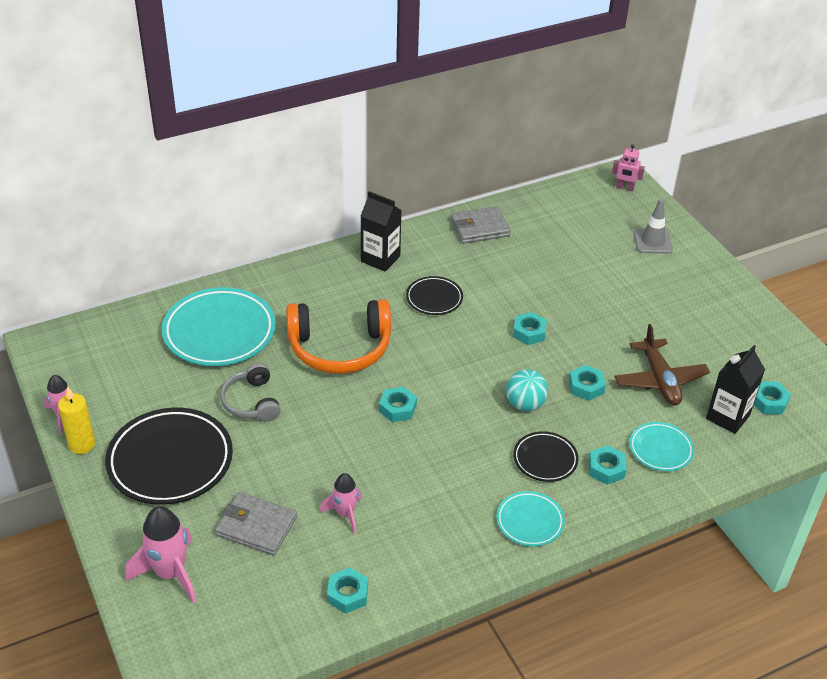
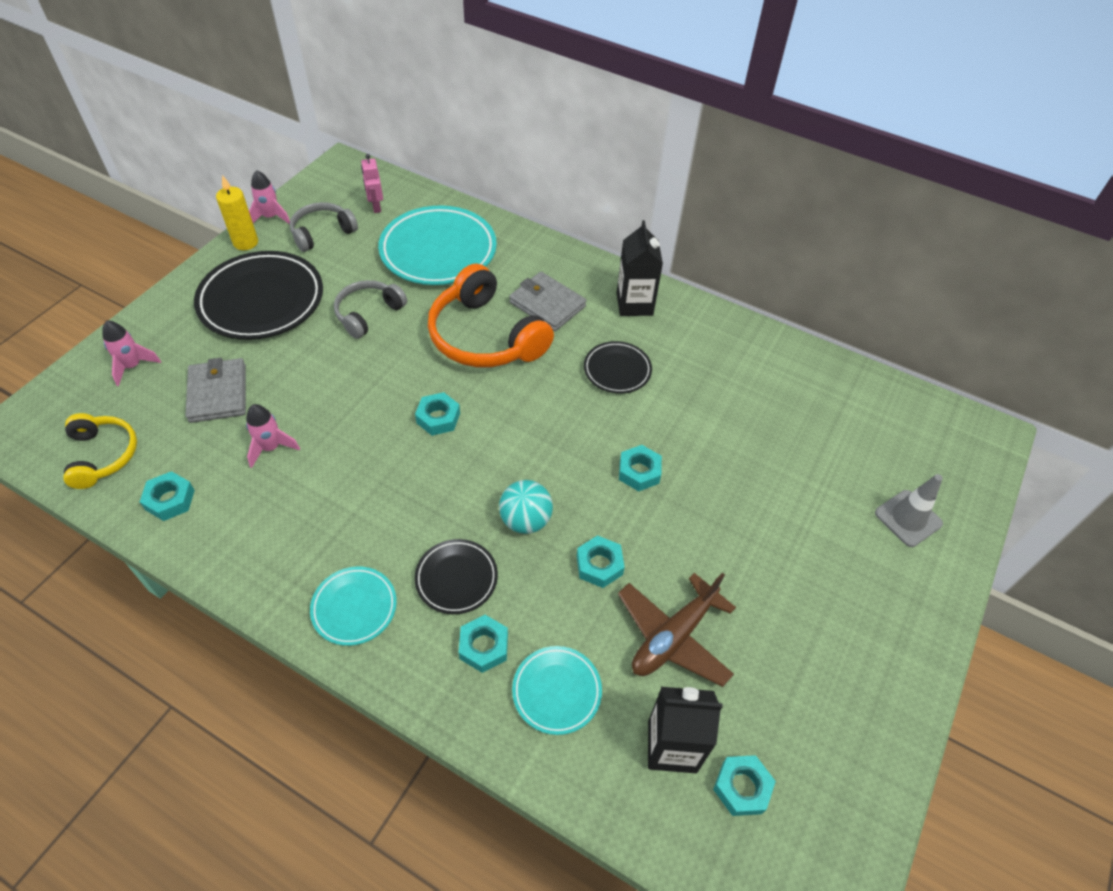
camera: 55 degrees right, 10 degrees up
(122, 391) = (322, 233): none -> grey headphones
(170, 573) = (133, 366): pink rocket -> pink rocket, size x0.62
(261, 624) = (103, 455): none -> yellow headphones
(480, 228) = (759, 354): grey wallet -> grey wallet (547, 304)
(624, 188) = (971, 447): pink robot -> pink robot (376, 206)

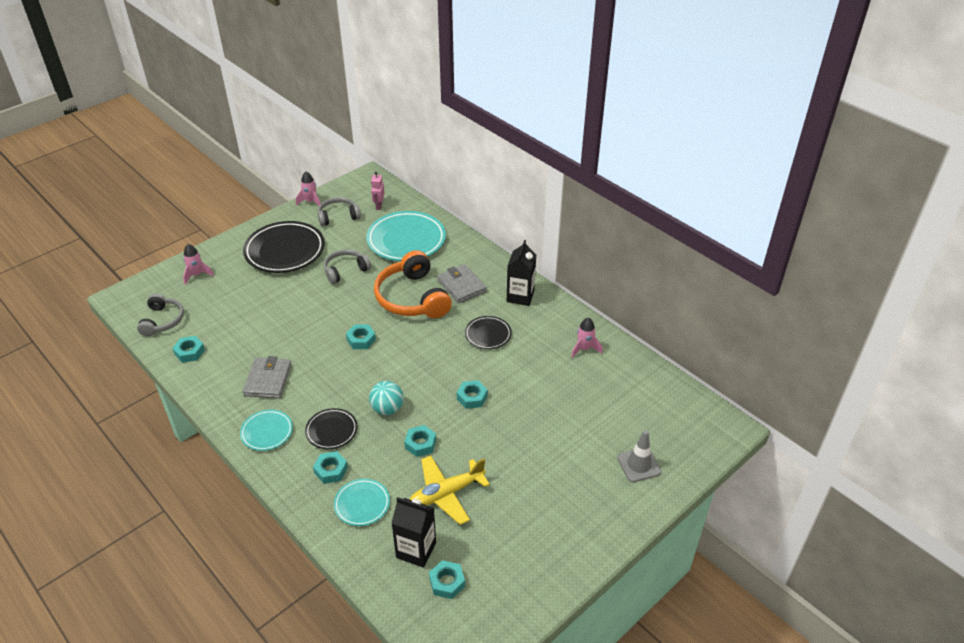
camera: 20 degrees right, 10 degrees down
(103, 455) = (163, 320): yellow headphones -> grey headphones
(218, 393) = (238, 299): grey wallet -> grey wallet (268, 380)
(245, 242) = (289, 214): yellow candle -> none
(271, 448) = (256, 336): pink rocket -> pink rocket (584, 349)
(673, 637) = (446, 493): brown plane -> yellow plane

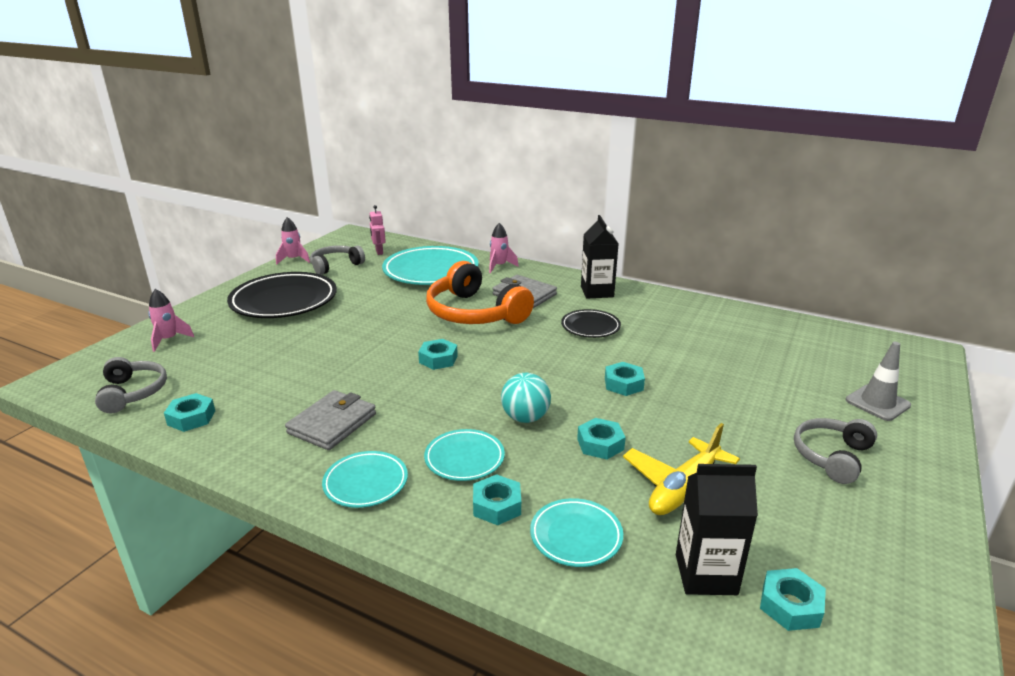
camera: 20 degrees left, 15 degrees down
(268, 380) = (332, 423): grey wallet -> grey wallet turned 45 degrees clockwise
(331, 431) = (464, 458): black plate -> turquoise plate
(345, 270) = (374, 304): grey headphones -> grey headphones (831, 456)
(584, 349) = (707, 319): pink rocket -> pink rocket (499, 266)

